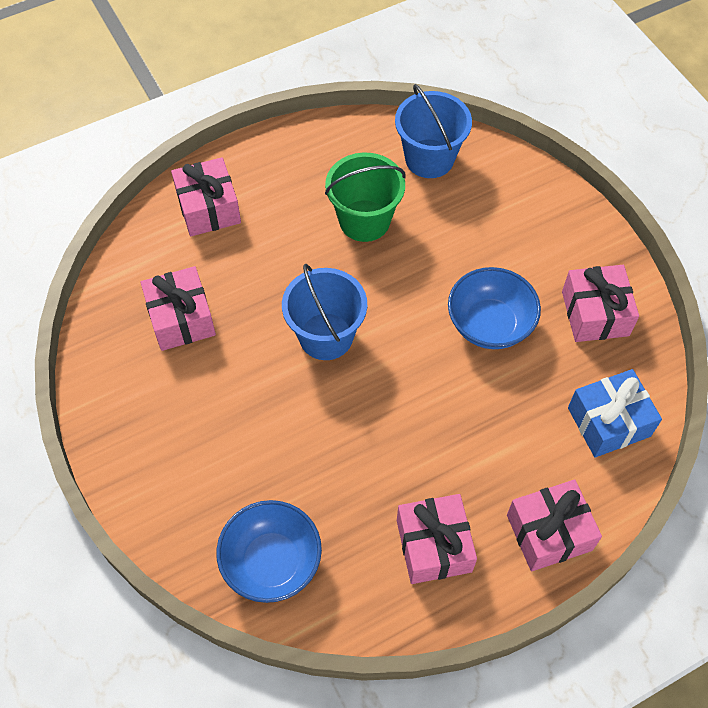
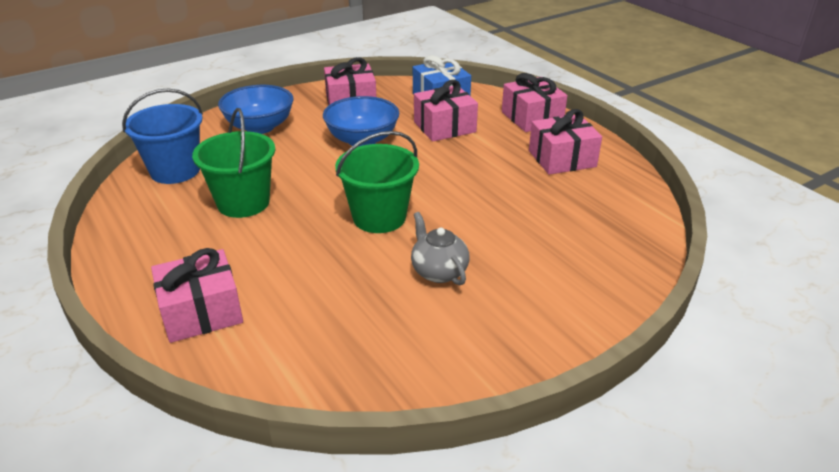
camera: 95 degrees left, 25 degrees down
(181, 318) = (362, 317): pink gift -> pink gift (444, 127)
(231, 382) = (438, 271): none -> grey teapot
(272, 562) = (613, 232): blue bowl -> blue bowl (260, 127)
(326, 336) = (379, 217): blue bucket -> green bucket

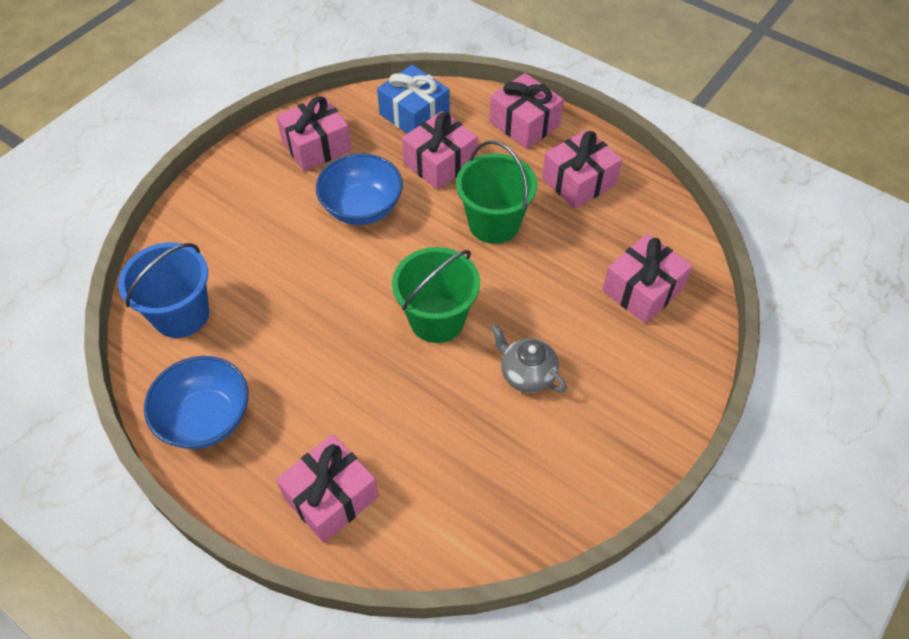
camera: 20 degrees left, 20 degrees up
(243, 203) = (286, 340): green bucket -> green bucket (494, 223)
(260, 127) = (235, 217): blue bowl -> blue bowl (206, 418)
(587, 239) = (642, 290): none -> pink gift

